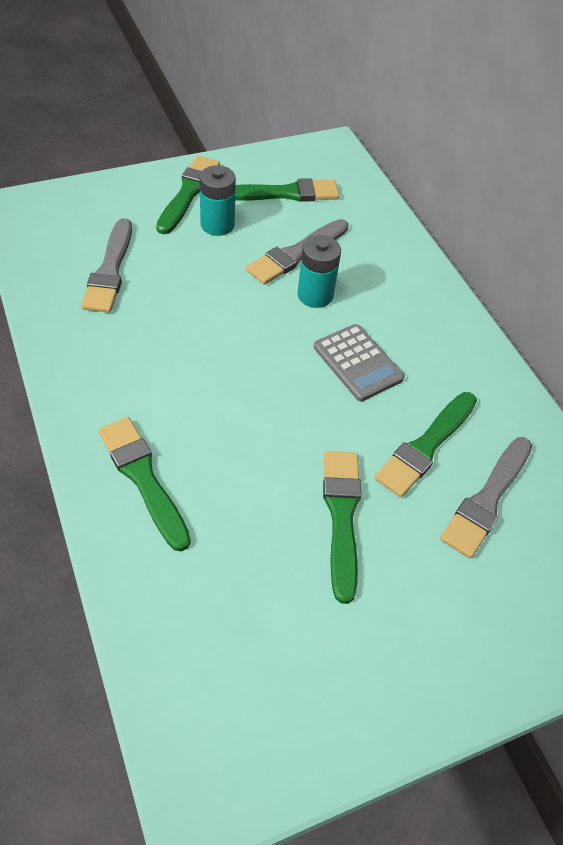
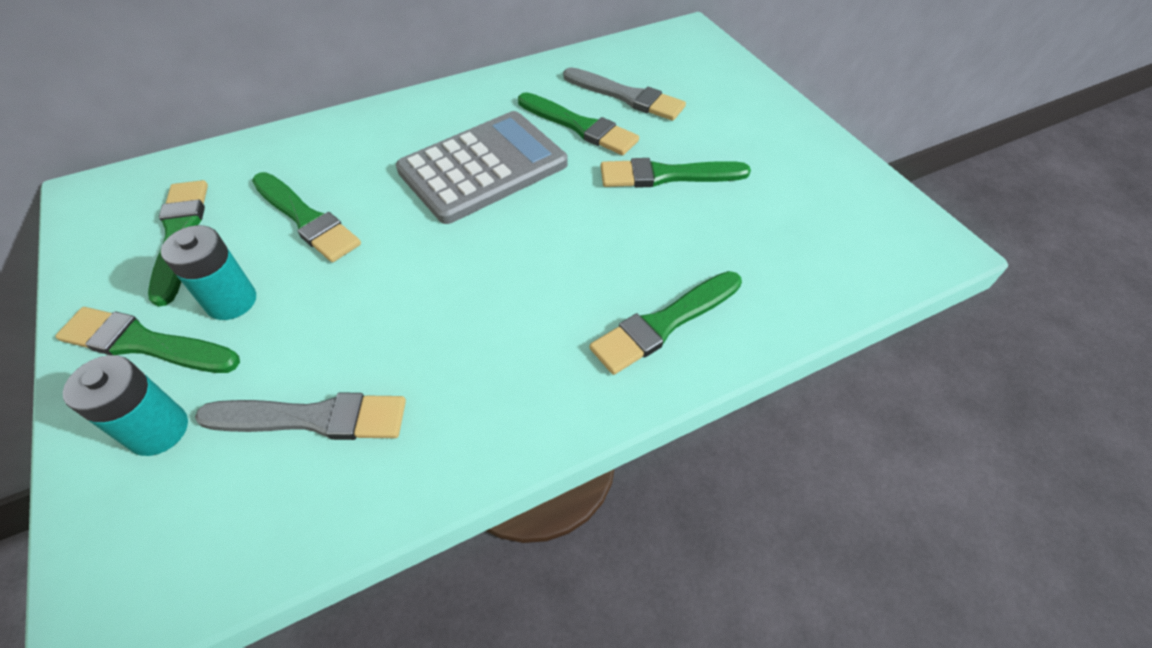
camera: 90 degrees left, 0 degrees up
(296, 254) = (306, 219): grey brush -> green brush
(315, 295) = (381, 201): turquoise battery -> turquoise battery (158, 430)
(358, 363) = (483, 167): grey calculator -> grey calculator, size x1.68

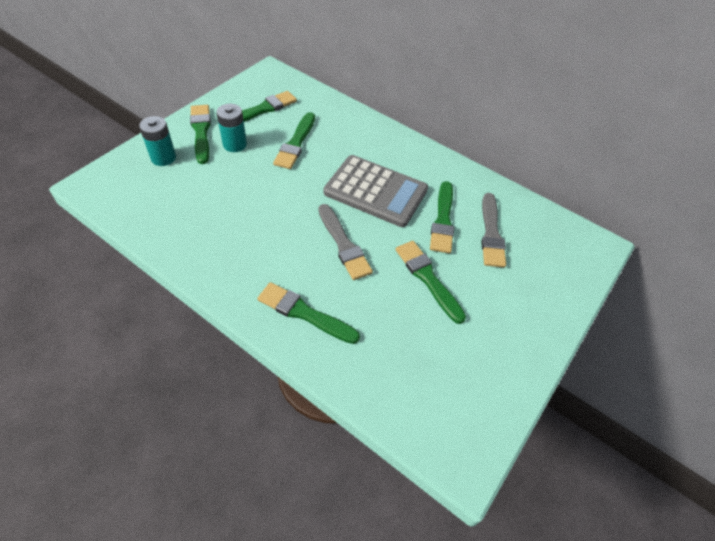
camera: 60 degrees right, 0 degrees up
(313, 418) = (187, 200): grey brush -> grey brush (343, 244)

